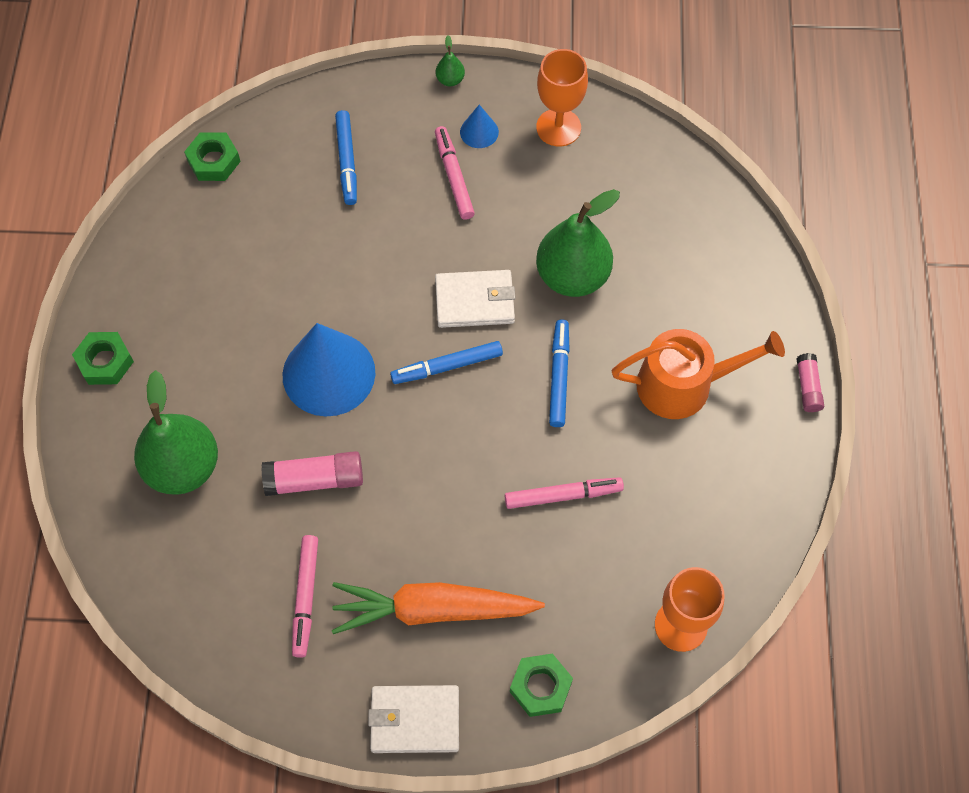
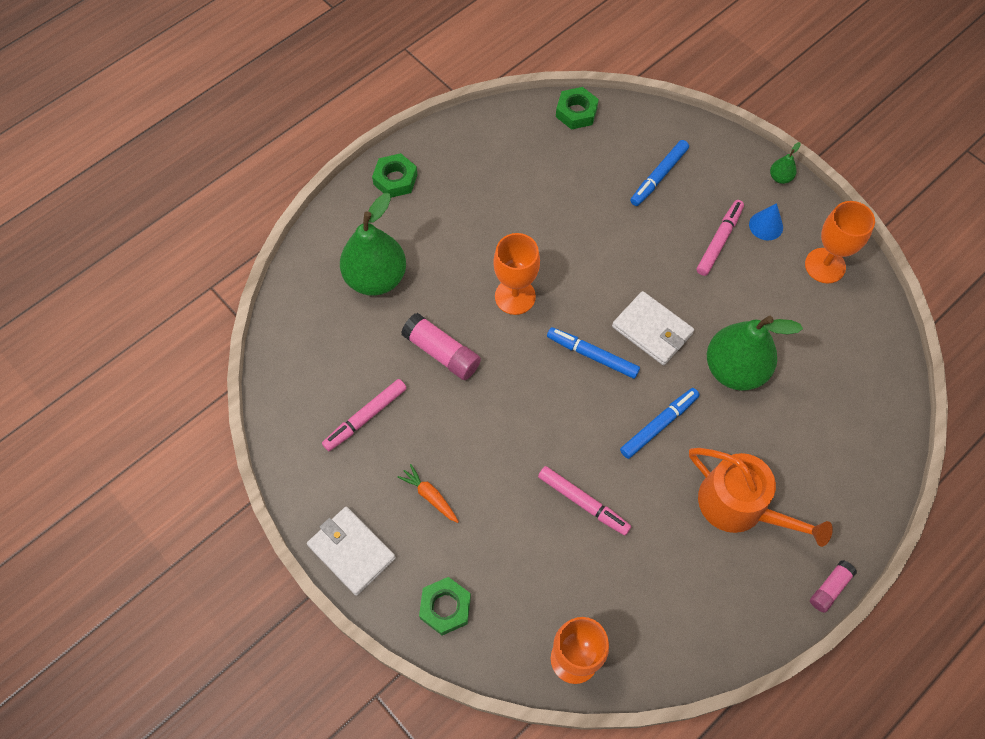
camera: 45 degrees right, 0 degrees up
(328, 373) = (515, 296): blue cone -> orange goblet
(432, 610) = (430, 496): orange carrot -> orange carrot, size x0.43

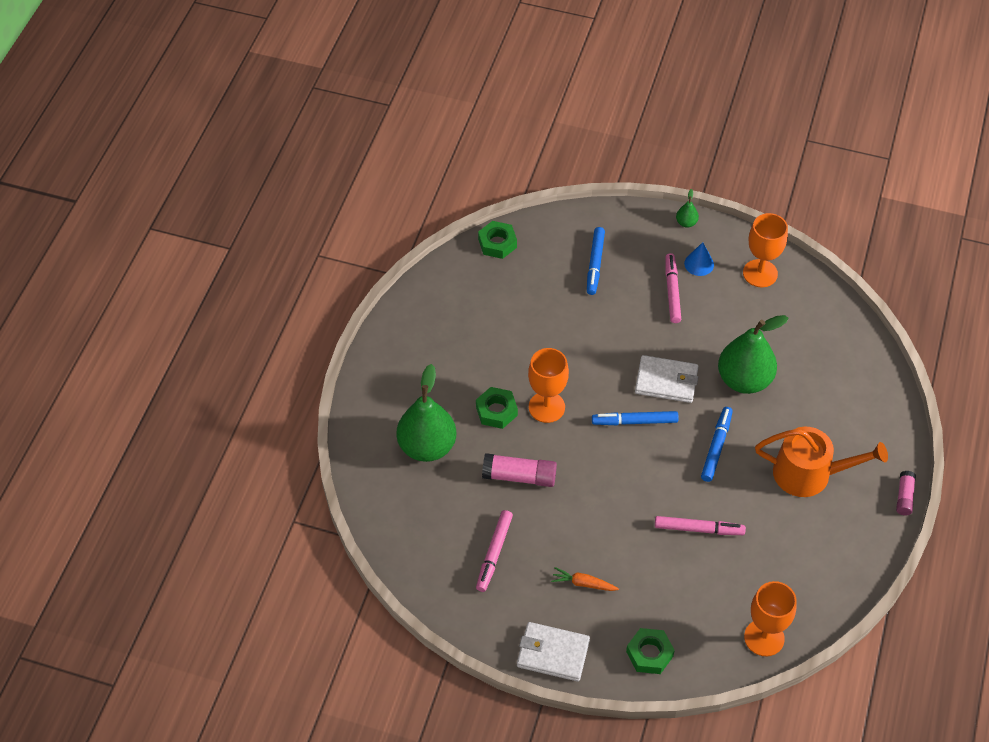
camera: 30 degrees left, 10 degrees down
(395, 179) = (388, 363): green nut -> green nut (496, 411)

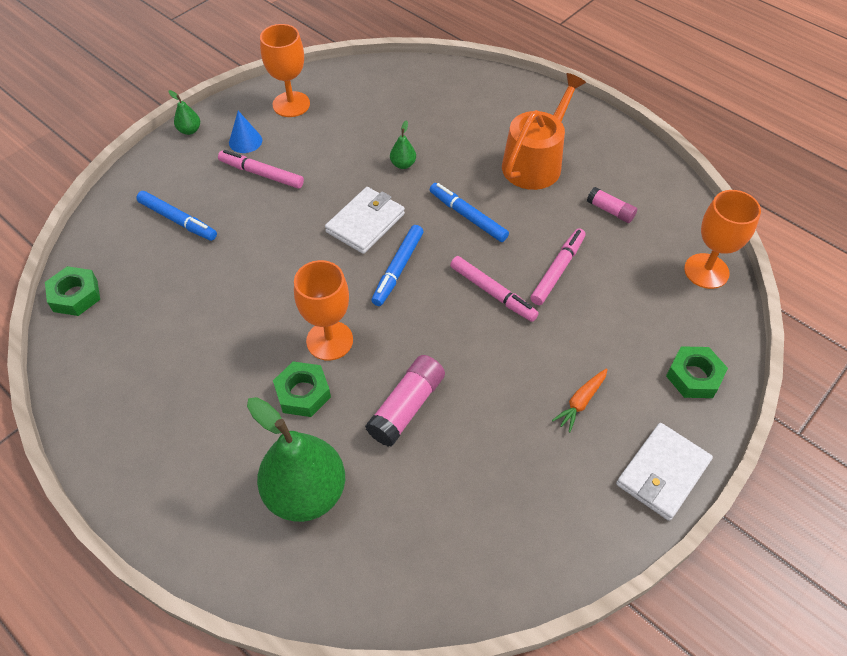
camera: 65 degrees left, 0 degrees up
(494, 553) = (500, 480): pink marker -> pink marker (492, 293)
(744, 380) = (403, 164): green pear -> green pear, size x0.42
(904, 497) = (592, 112): pink glue stick -> pink glue stick (610, 211)

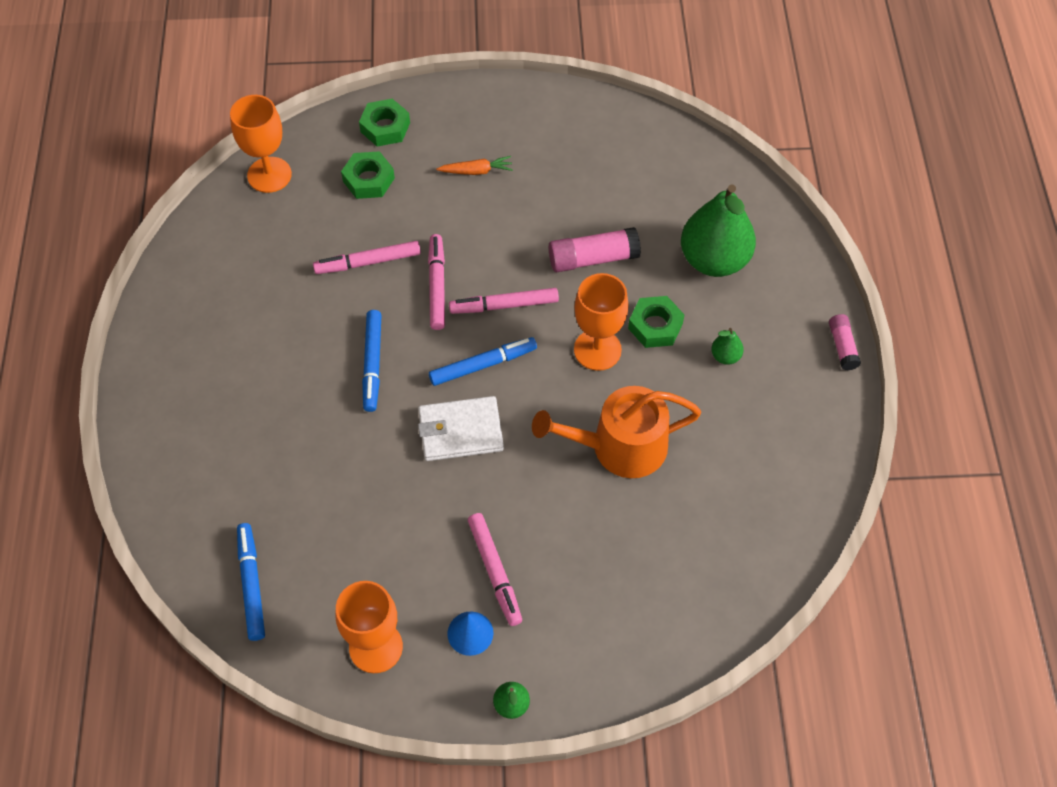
camera: 135 degrees left, 5 degrees up
(75, 295) = (771, 569): green nut -> green nut (368, 180)
(178, 220) = (619, 581): blue marker -> blue marker (251, 584)
(403, 164) = (359, 466): green pear -> green pear (725, 356)
(430, 317) = (504, 305): none -> pink marker
(536, 162) = (250, 366): orange watering can -> orange watering can (619, 447)
(610, 211) = (260, 273): pink glue stick -> pink glue stick (842, 347)
(662, 473) = (483, 100): white wallet -> none

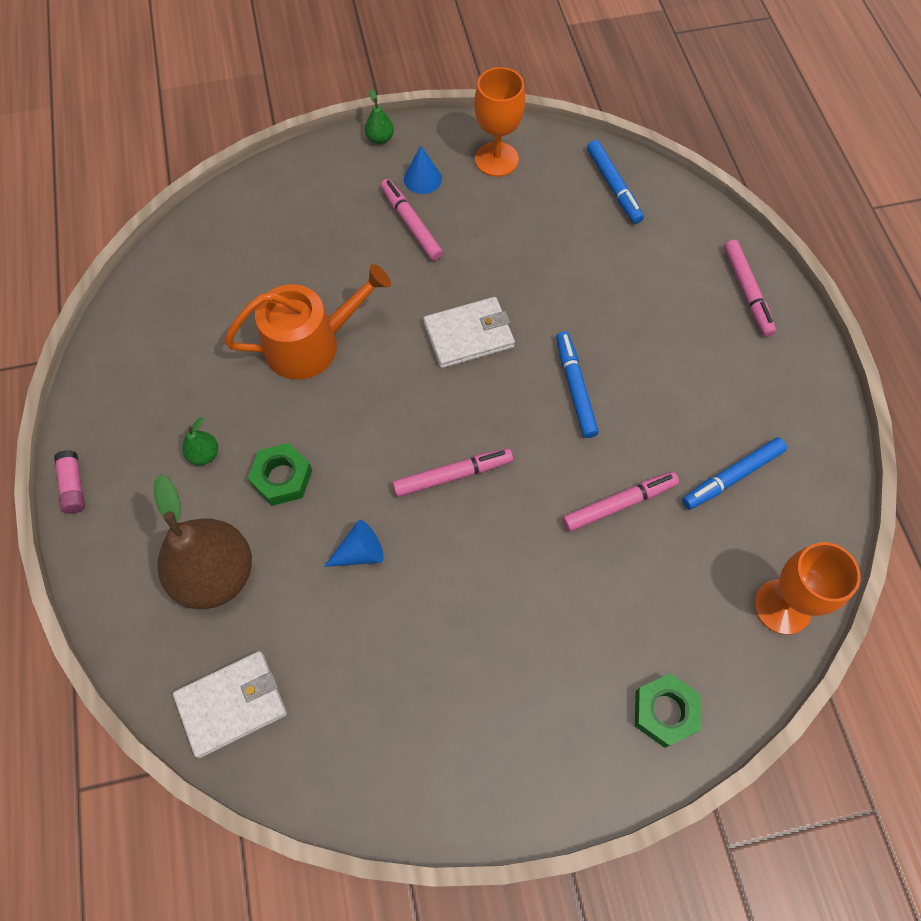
camera: 170 degrees right, 5 degrees up
(368, 180) = (657, 621): green nut -> none
(437, 286) = (533, 487): pink marker -> pink marker (747, 292)
(476, 171) = (525, 659): orange carrot -> none
(483, 365) = (461, 404): blue marker -> blue marker (732, 477)
(593, 258) = (360, 552): pink glue stick -> blue cone
(597, 350) = (343, 440): orange goblet -> none
(700, 175) = (232, 704): none -> white wallet
(714, 260) = (215, 575): green pear -> brown pear

